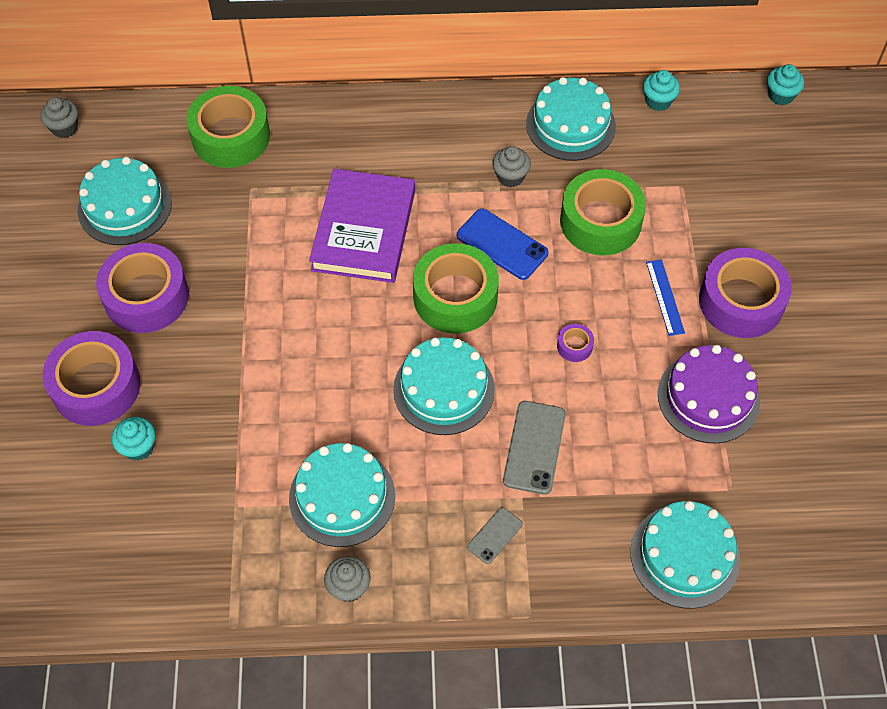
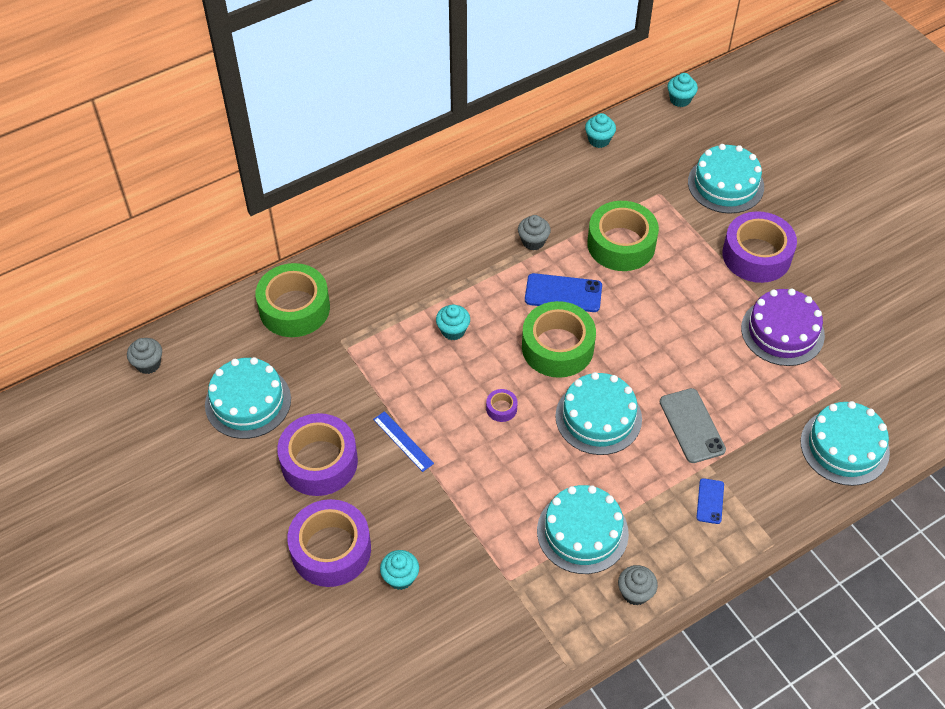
camera: 30 degrees left, 5 degrees down
(364, 230) = (453, 330): purple book -> turquoise cupcake
(495, 535) = (710, 501): grey phone -> blue phone
(570, 125) = (549, 184): turquoise cake -> turquoise cake (725, 184)
(574, 346) = (667, 341): purple tape -> purple tape (501, 408)
(665, 297) = (704, 276): blue ruler -> blue ruler (403, 441)

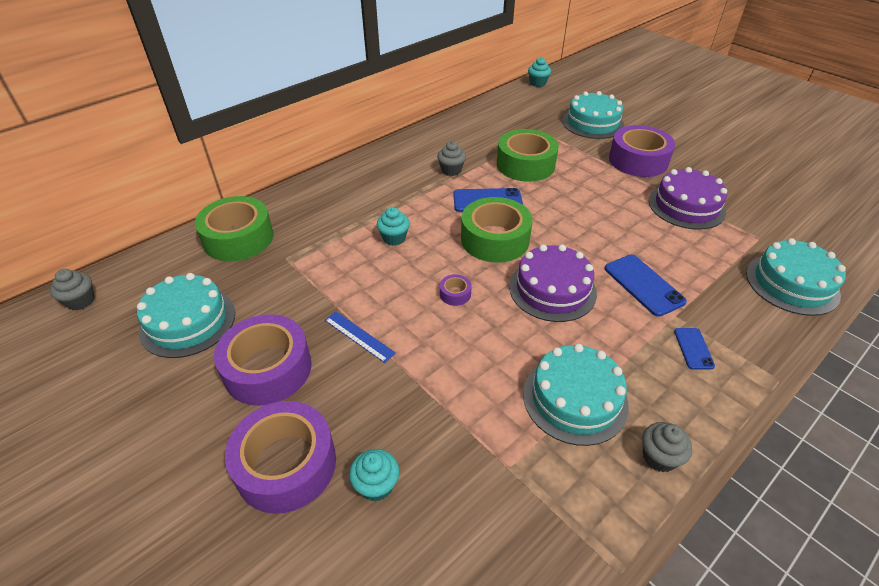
camera: 10 degrees left, 10 degrees down
(598, 417) = (552, 289): turquoise cake -> purple cake
(599, 140) = (485, 108): turquoise cupcake -> none
(692, 425) = (643, 285): grey phone -> blue phone

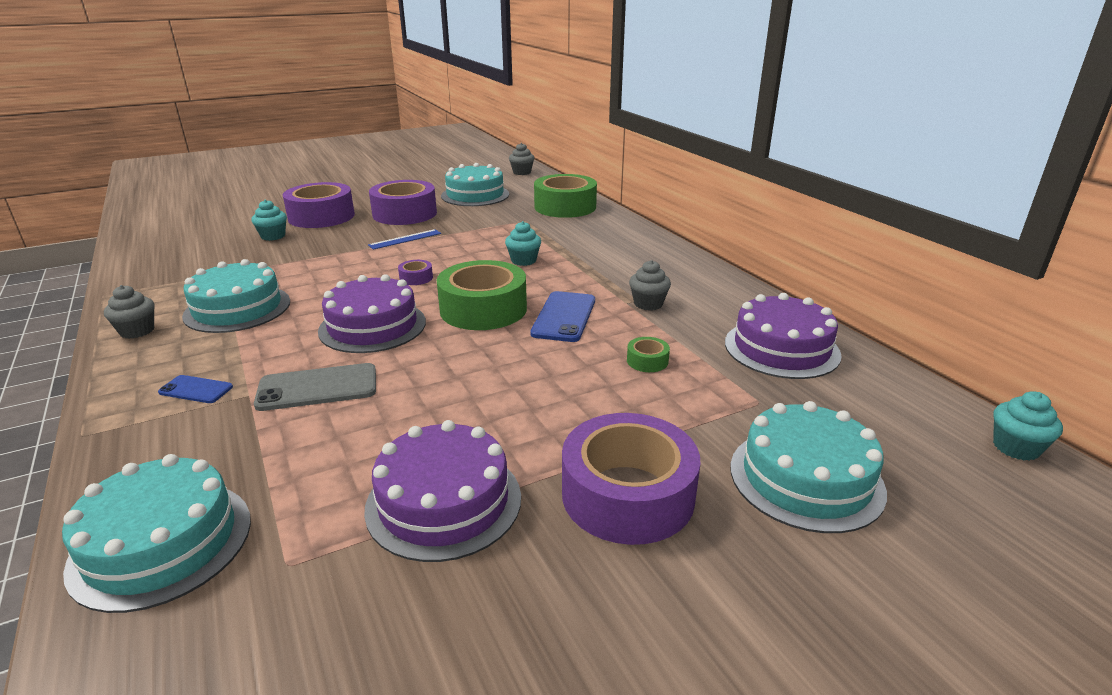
camera: 105 degrees right, 15 degrees down
(486, 126) = (781, 348): none -> purple cake
(525, 165) = (647, 361): green tape -> green tape, size x0.42
(643, 285) = (317, 388): blue phone -> grey phone

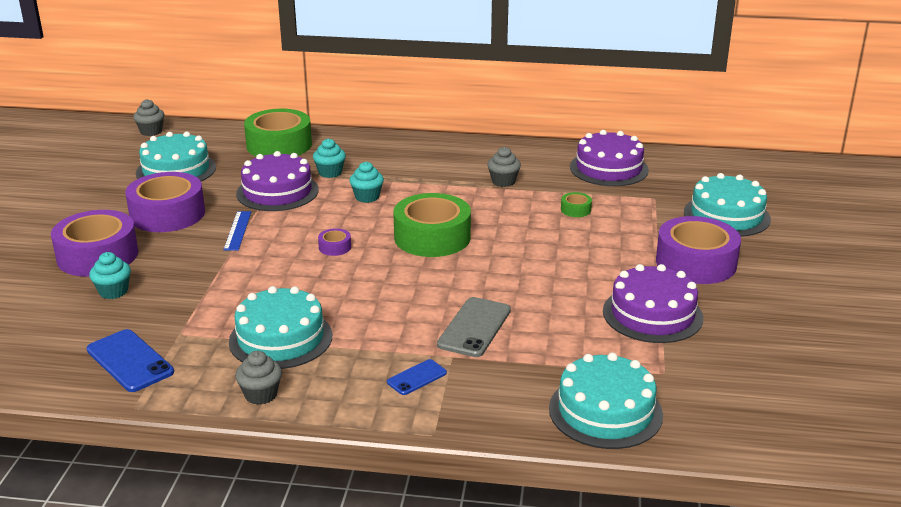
camera: 55 degrees left, 0 degrees up
(372, 326) = (402, 286): purple cake -> purple cake (277, 192)
(564, 317) = (484, 214): blue phone -> blue phone (130, 361)
(1016, 447) = (752, 161): turquoise cupcake -> turquoise cupcake (330, 173)

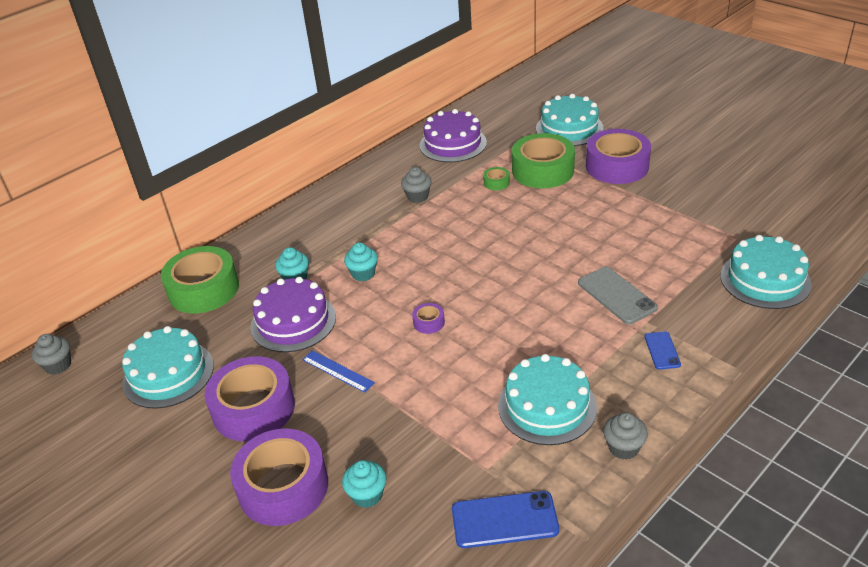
camera: 50 degrees left, 10 degrees up
(432, 237) = (466, 265): green tape -> green tape (543, 170)
(652, 314) = (665, 211): purple cake -> none

